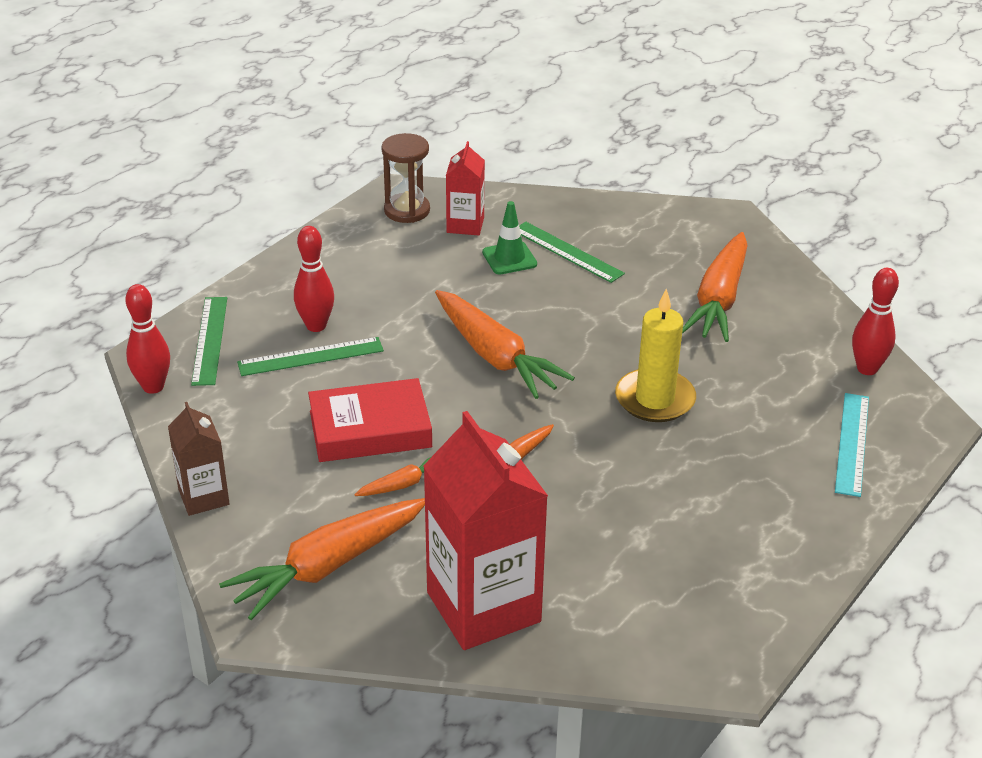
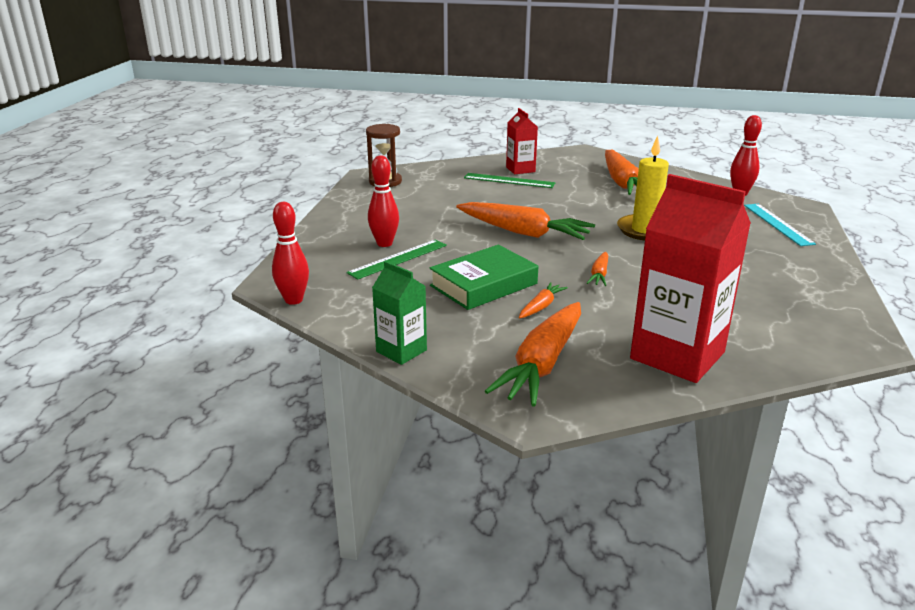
camera: 25 degrees left, 10 degrees down
(203, 497) = (401, 351): brown carton -> green carton
(210, 340) = (313, 266): green ruler -> none
(370, 429) = (483, 285): red book -> green book
(465, 225) = (431, 181): red carton -> red carton (520, 169)
(509, 258) = (477, 189): green traffic cone -> none

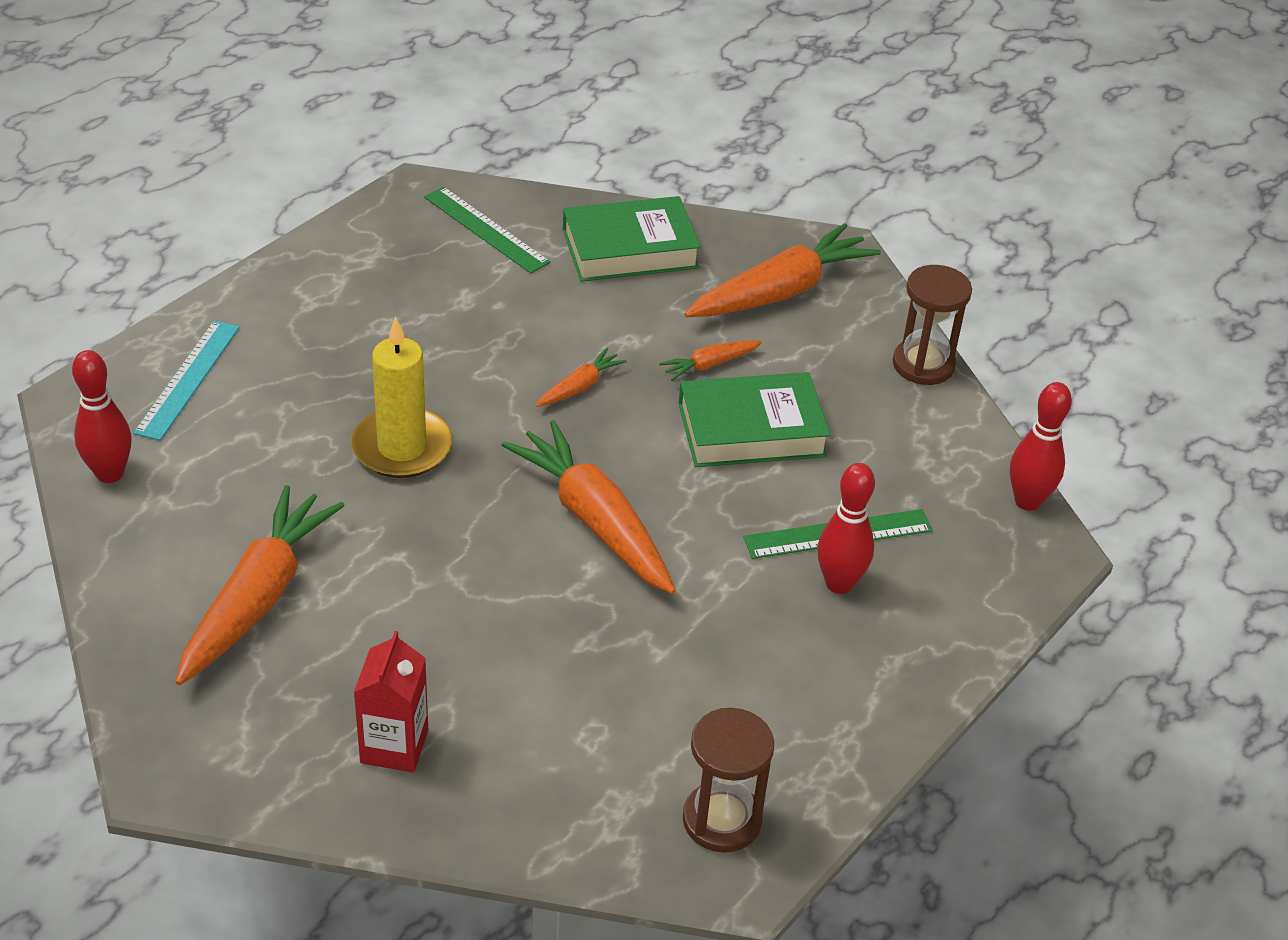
camera: 155 degrees left, 15 degrees up
(401, 351) = (923, 364): green carton -> brown hourglass
(509, 180) = (462, 706): green ruler -> green ruler (485, 230)
(677, 355) = (630, 249): red carton -> green book

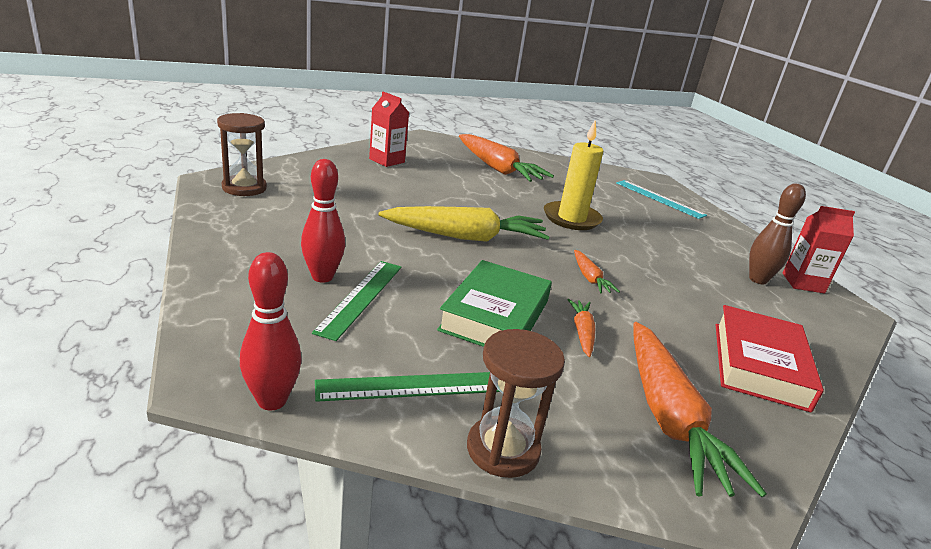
camera: 120 degrees right, 15 degrees down
(110, 473) = (600, 171): red bowling pin -> none
(381, 225) = (803, 283): none -> red carton
(415, 259) = (758, 280): none -> brown bowling pin
(485, 230) = (794, 315): green ruler -> green ruler (410, 386)
(595, 521) = (465, 237): orange carrot -> yellow carrot
(630, 249) = (759, 365): green book -> red book

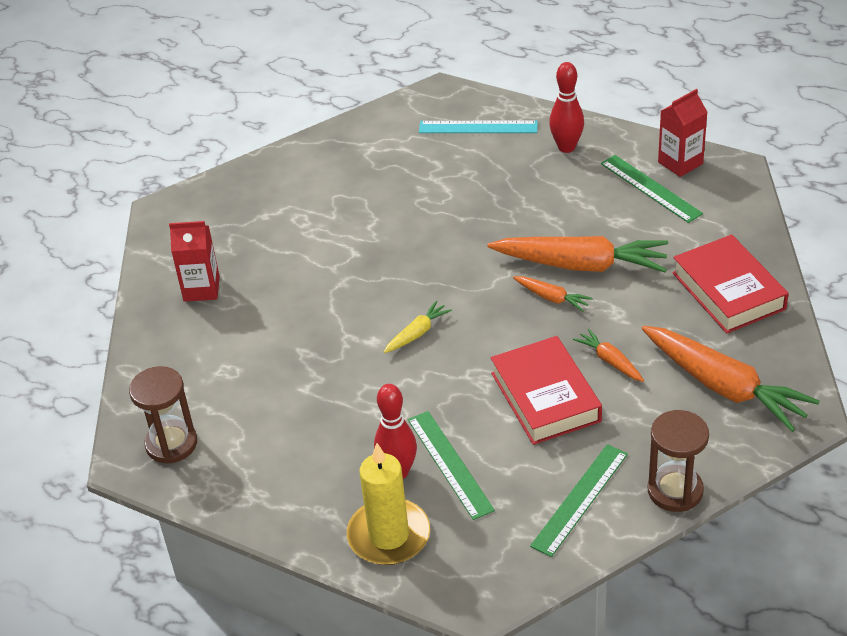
camera: 35 degrees left, 15 degrees up
(272, 401) = (531, 579): red bowling pin -> red bowling pin (566, 147)
(465, 237) = (417, 333): yellow carrot -> yellow carrot, size x0.47
(495, 315) = (545, 397): green book -> red book
(497, 168) = (302, 206): orange carrot -> orange carrot (581, 265)
(571, 218) = (453, 230): yellow candle -> yellow candle (389, 535)
(758, 280) = (650, 188): brown bowling pin -> green ruler

